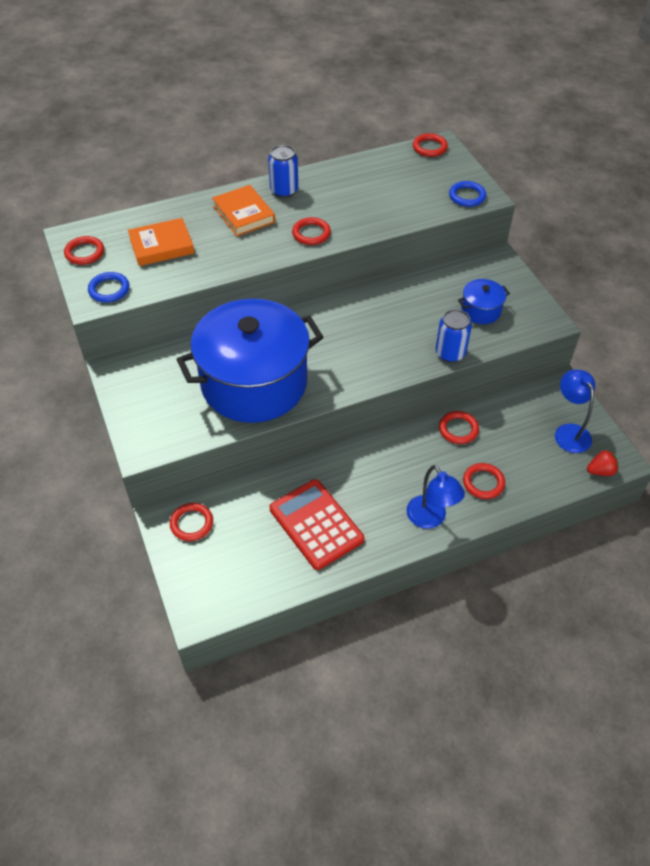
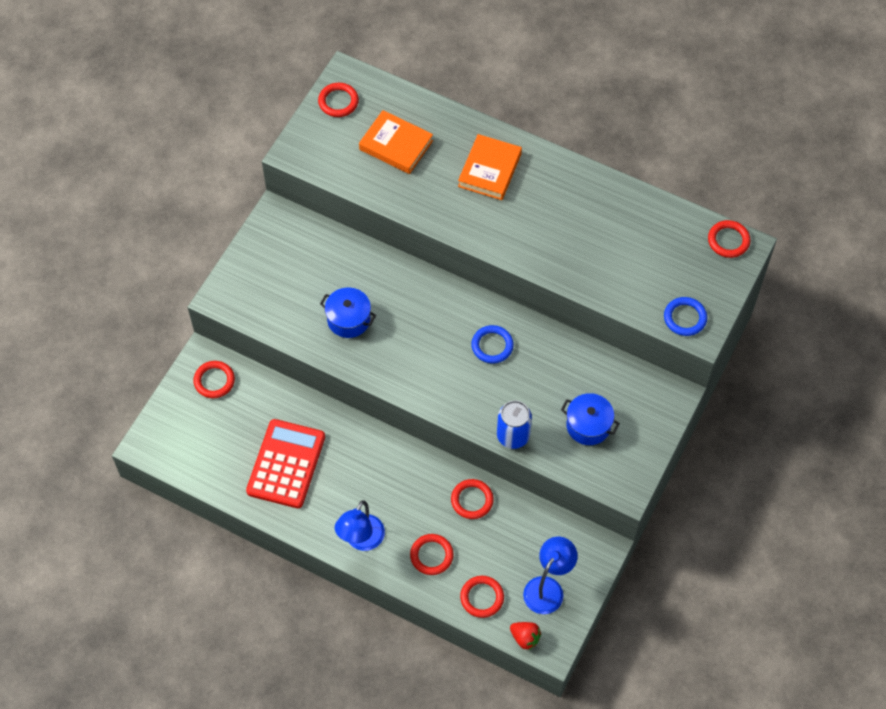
camera: 50 degrees right, 10 degrees up
(109, 289) = (316, 152): blue ring -> blue ring (492, 346)
(254, 383) = (348, 319): blue pot -> blue pot, size x0.40
(284, 191) = (549, 175): blue can -> none
(311, 233) = (514, 236): red ring -> red ring (482, 597)

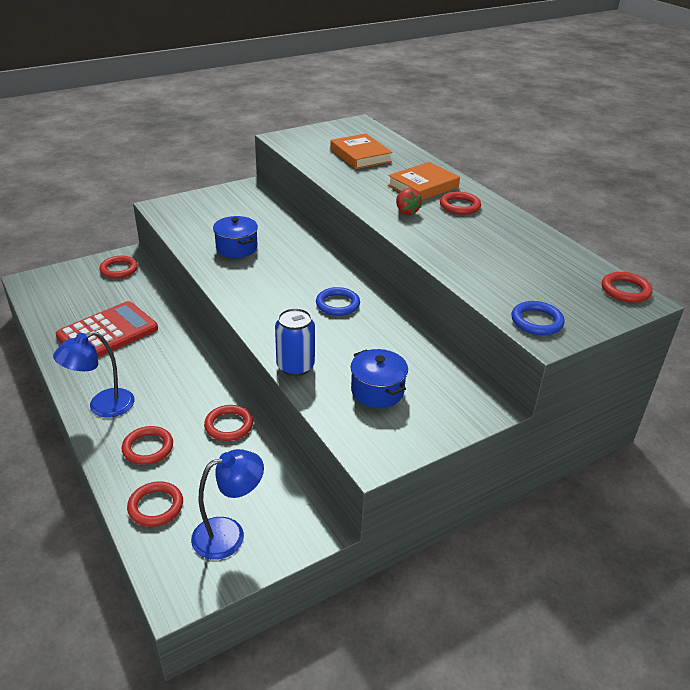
camera: 30 degrees right, 25 degrees down
(338, 102) = (340, 129): red ring -> red ring (459, 206)
(525, 638) = (159, 568): red strawberry -> red strawberry (406, 211)

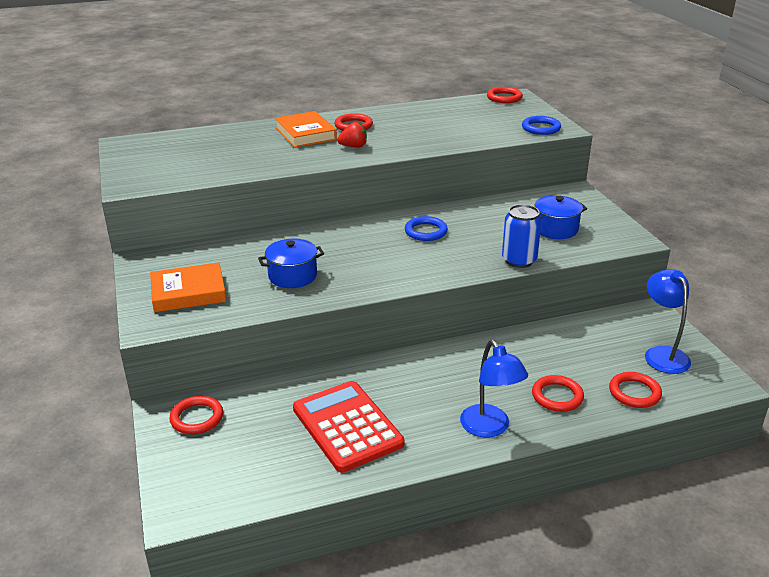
camera: 75 degrees left, 5 degrees down
(229, 425) = (528, 346): red ring -> none
(360, 155) = (214, 151): orange book -> orange book (188, 292)

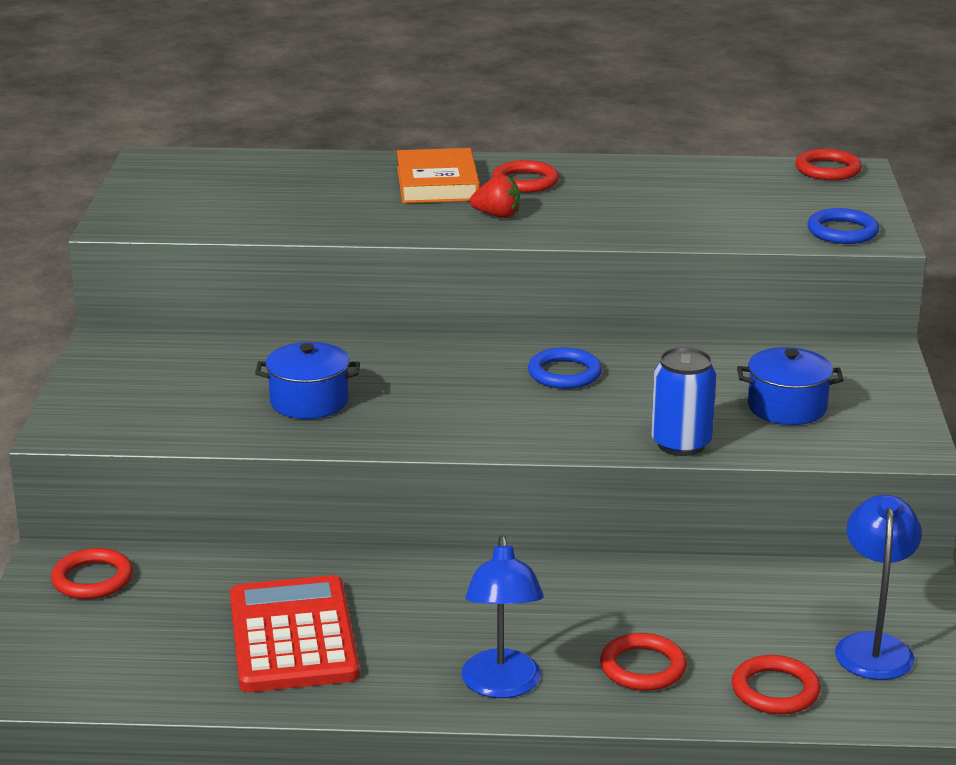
camera: 20 degrees right, 5 degrees down
(188, 292) = (146, 396): orange book -> none

